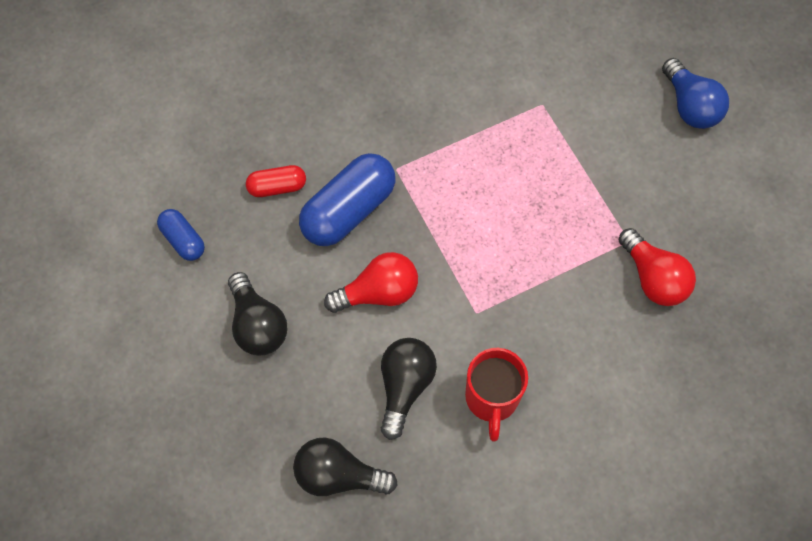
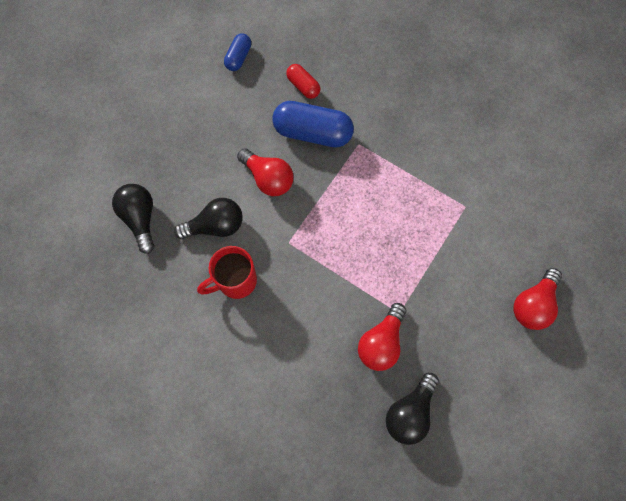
camera: 60 degrees right, 5 degrees up
(257, 324) = (209, 125): black light bulb -> black light bulb (410, 412)
(690, 106) = (533, 304): blue light bulb -> red light bulb

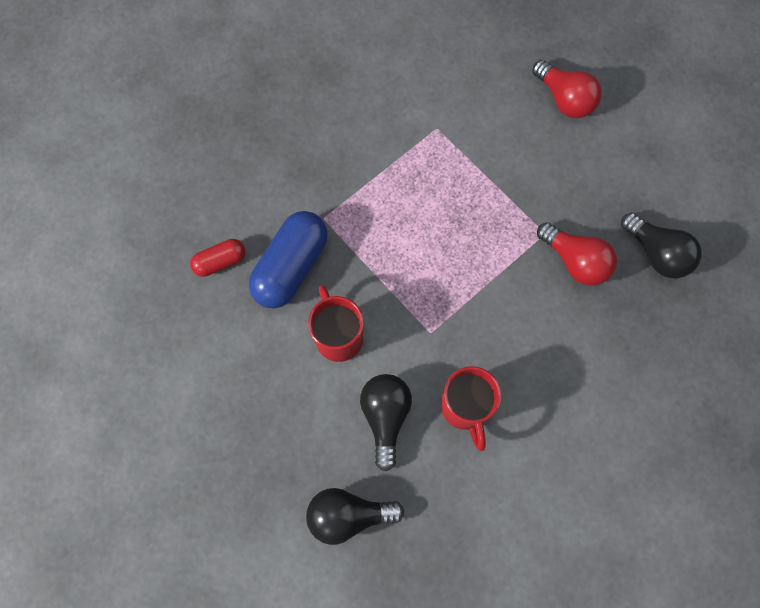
camera: 75 degrees left, 0 degrees up
(238, 58) = (147, 333): blue capsule -> none
(268, 179) = (338, 336): red light bulb -> red mug

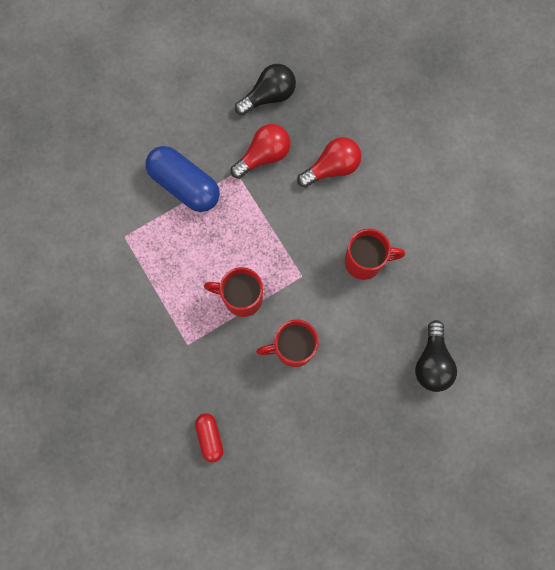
camera: 80 degrees left, 5 degrees up
(291, 267) = (226, 377): blue capsule -> blue capsule (185, 185)
(385, 417) = (363, 322): black light bulb -> none
(389, 267) = (241, 298): none -> red mug
(564, 99) = (121, 130): red light bulb -> red light bulb (332, 168)

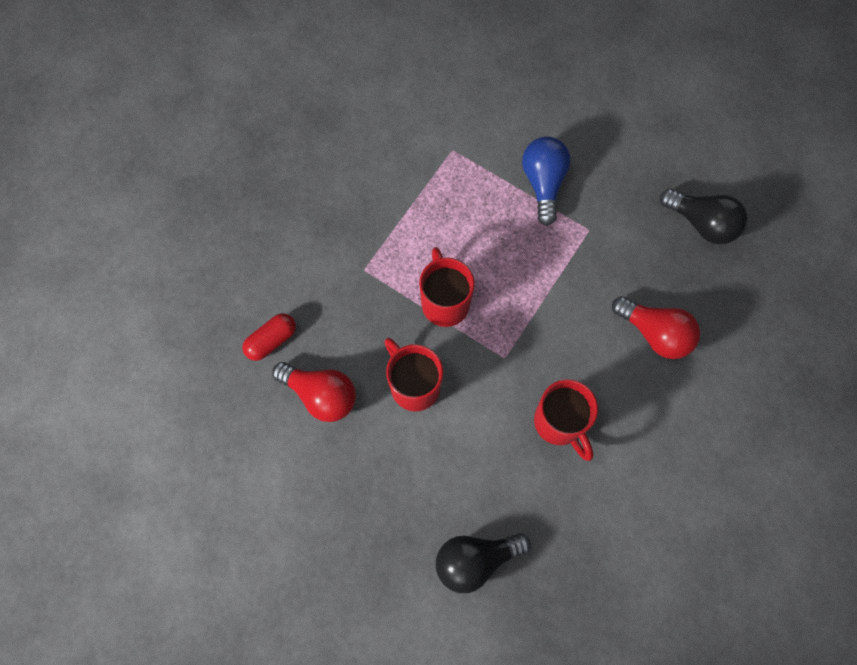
camera: 65 degrees right, 5 degrees down
(185, 185) = (543, 183): blue capsule -> blue light bulb
(264, 156) = (625, 250): red light bulb -> red light bulb (321, 395)

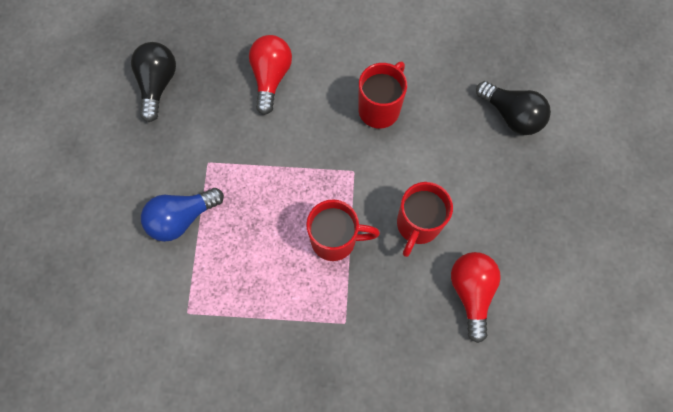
camera: 120 degrees left, 0 degrees up
(271, 340) = (454, 363): red capsule -> none
(445, 302) = (335, 240): red mug -> red mug turned 135 degrees counterclockwise

